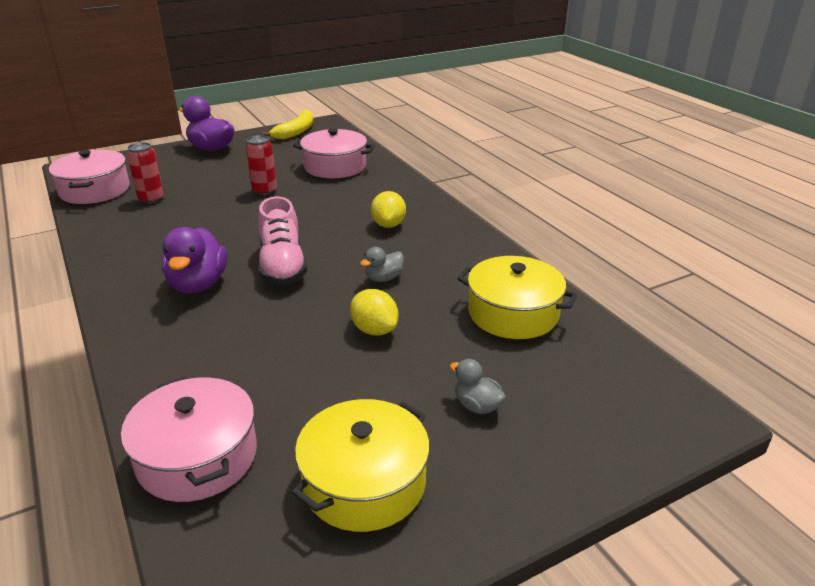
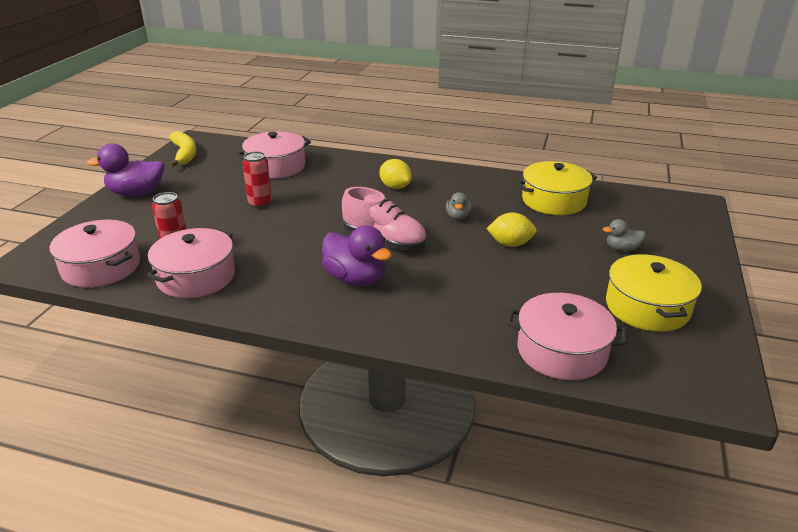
camera: 45 degrees left, 0 degrees up
(121, 224) = (196, 277): none -> pink pot

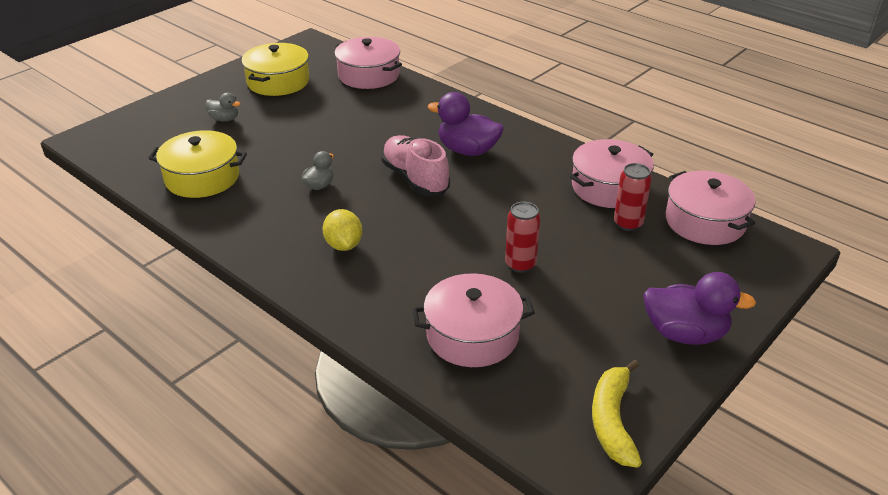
camera: 155 degrees left, 5 degrees up
(355, 279) = (467, 150): purple duck -> purple duck turned 45 degrees counterclockwise
(510, 244) = (307, 146): yellow lemon -> none

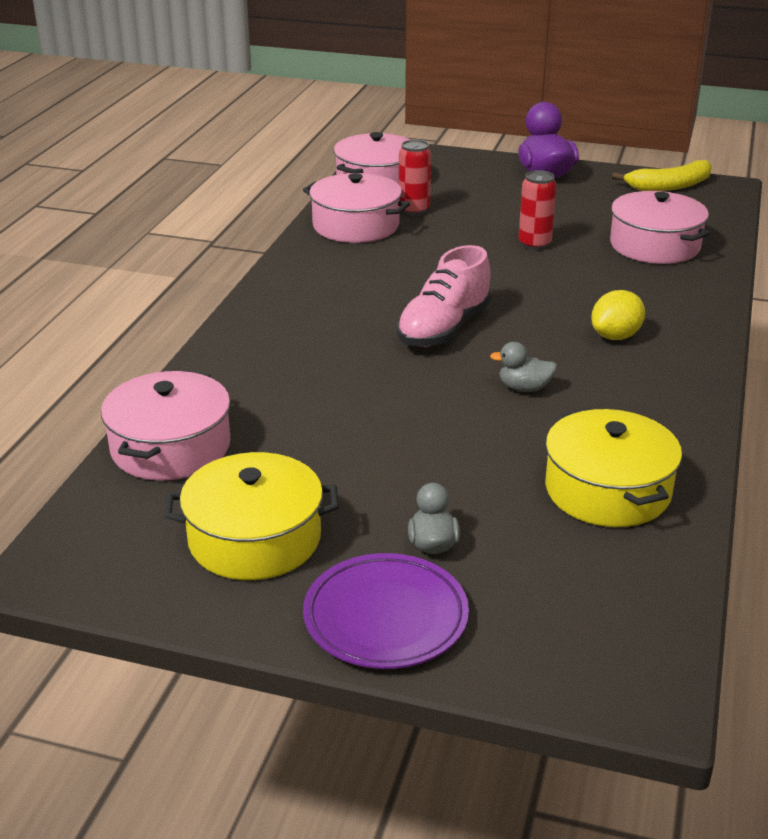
camera: 115 degrees left, 5 degrees down
(196, 98) = (385, 618): none -> purple plate
(467, 150) = (347, 312): purple duck -> none

